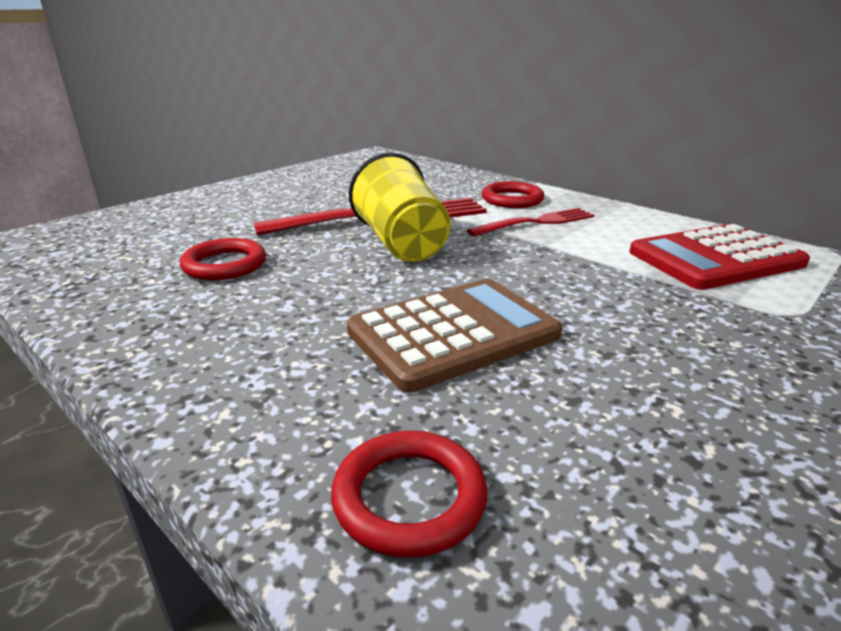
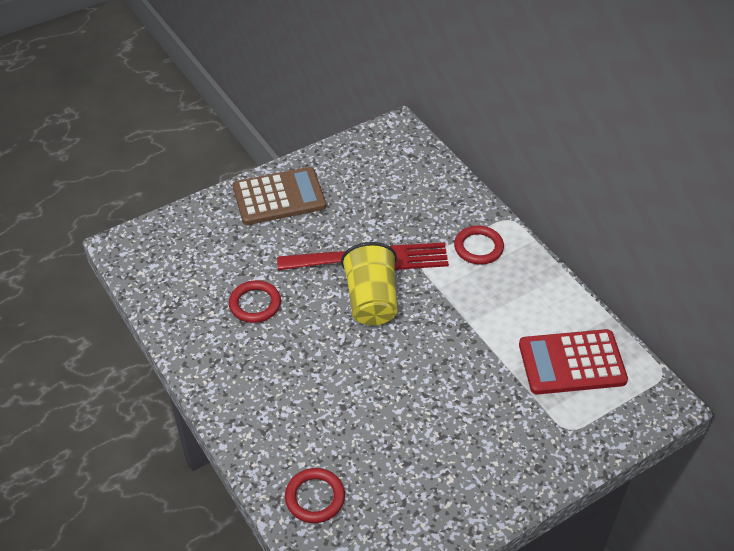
camera: 15 degrees right, 20 degrees up
(453, 333) = (369, 402): brown calculator -> brown calculator (279, 197)
(536, 222) = (477, 289): red fork -> none

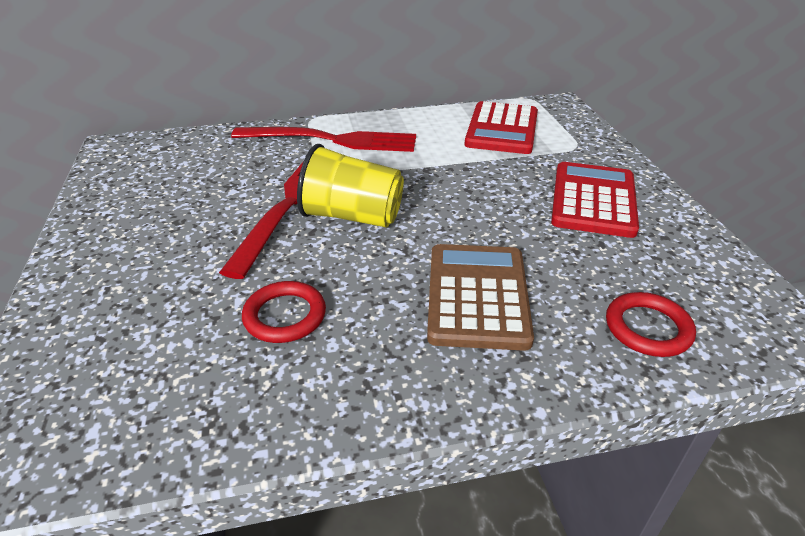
camera: 70 degrees left, 10 degrees down
(279, 197) = (111, 251): brown calculator -> brown calculator (477, 296)
(471, 451) = (593, 200): none -> red calculator
(478, 247) = (332, 140): red ring -> red fork

